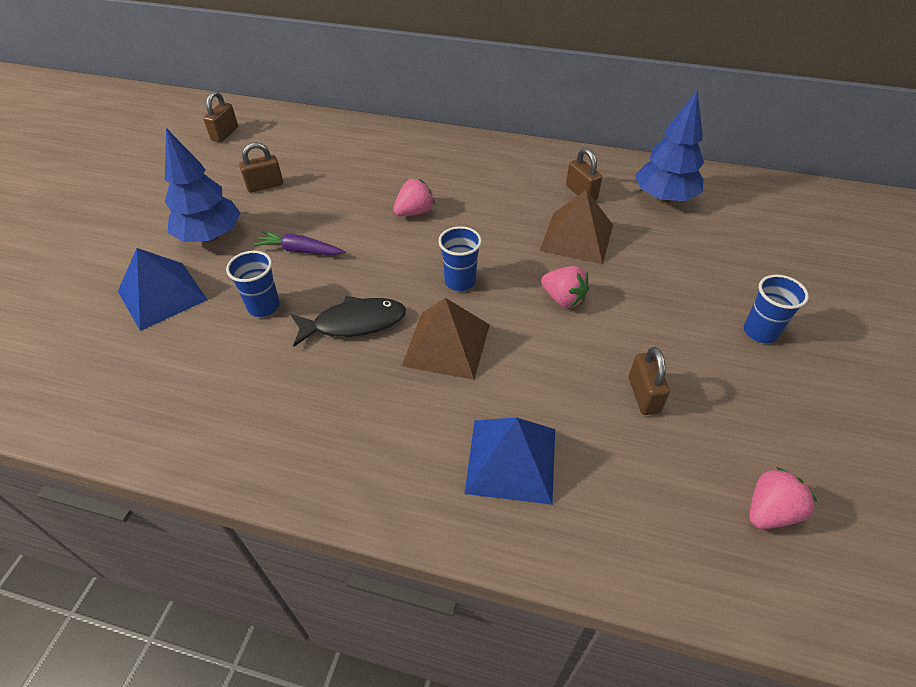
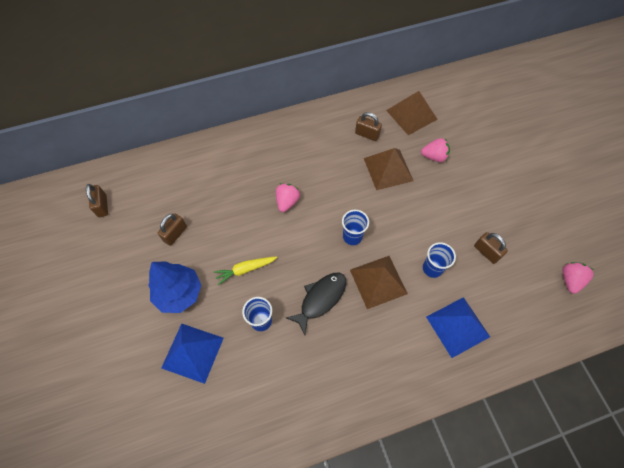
camera: 35 degrees left, 15 degrees up
(300, 250) = (245, 269): purple carrot -> yellow carrot
(563, 299) = (411, 216): pink strawberry -> pink strawberry (434, 156)
(664, 198) = (411, 114): blue tree -> brown pyramid
(760, 332) = (510, 182): blue cup -> blue cup (432, 268)

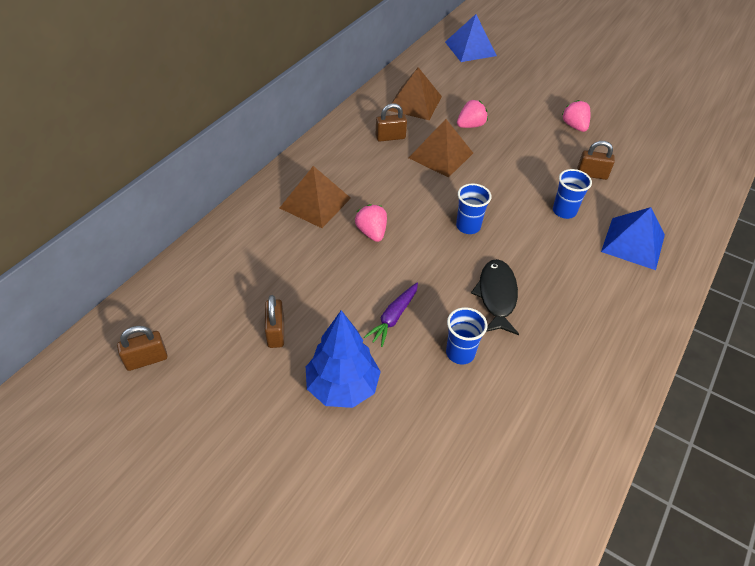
camera: 40 degrees left, 15 degrees down
(102, 206) = (146, 359): brown padlock -> brown padlock turned 60 degrees counterclockwise
(192, 352) = (420, 433): blue pyramid -> blue pyramid (470, 48)
(245, 269) = (393, 317): yellow carrot -> purple carrot
(378, 281) = (531, 249): brown pyramid -> brown pyramid (315, 202)
(570, 280) = (671, 159): pink strawberry -> pink strawberry (574, 126)

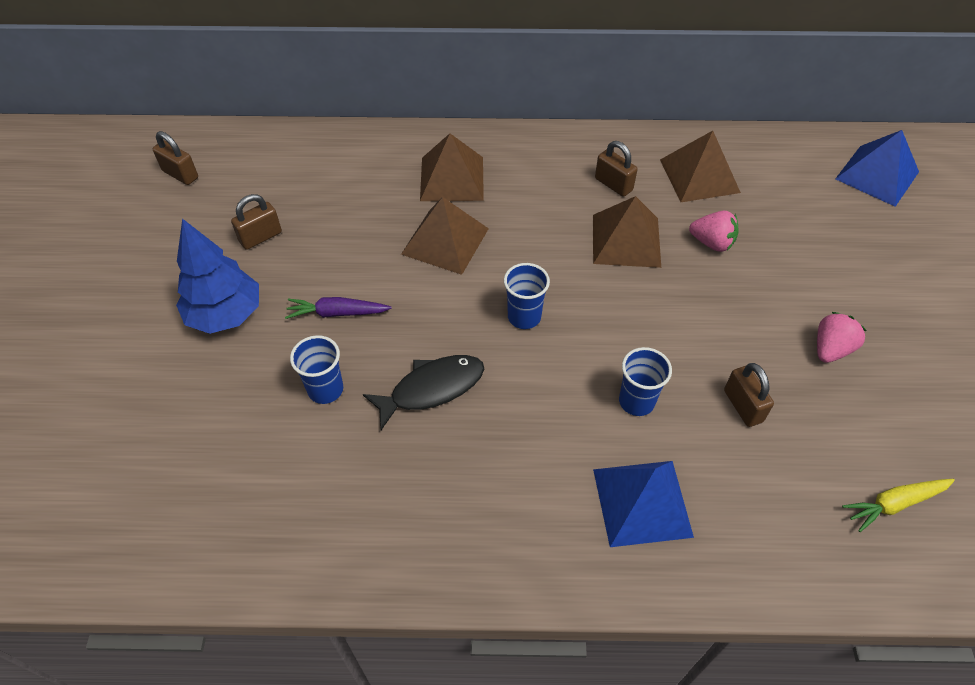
camera: 60 degrees right, 5 degrees up
(372, 232) = (445, 241): pink strawberry -> brown pyramid
(677, 158) = (894, 504): none -> yellow carrot

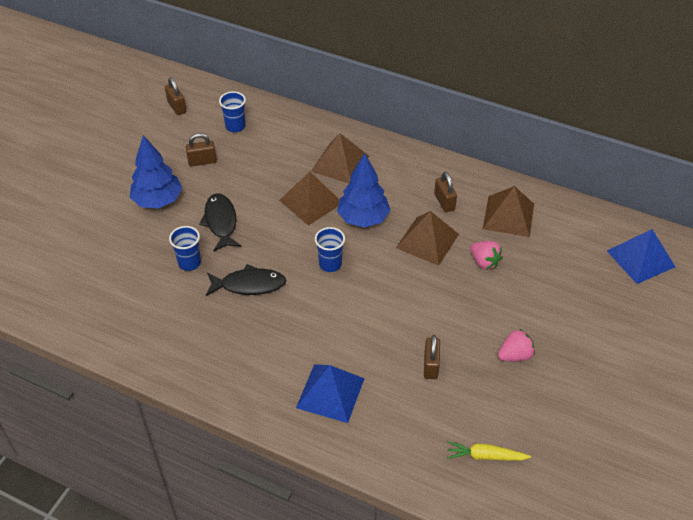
camera: 25 degrees right, 5 degrees down
(337, 313) = (221, 222): purple carrot -> black fish
(527, 240) = (363, 218): none -> blue tree
(636, 401) = (366, 338): blue cup -> blue cup (235, 126)

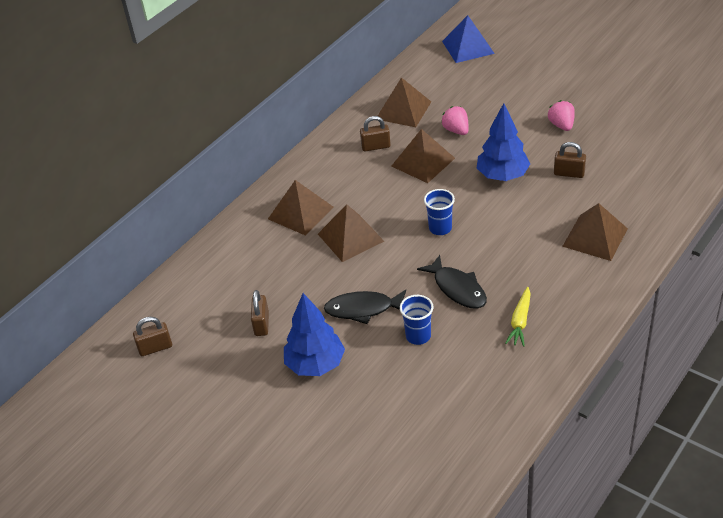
camera: 75 degrees left, 5 degrees down
(235, 126) = (211, 294): blue cup -> none
(249, 285) = (457, 288): black fish -> black fish turned 135 degrees clockwise
(330, 393) = (595, 237): blue pyramid -> brown pyramid
(363, 218) = (384, 201): blue tree -> blue tree (502, 176)
(484, 262) = (456, 130): pink strawberry -> pink strawberry turned 90 degrees counterclockwise
(485, 456) = (660, 152): yellow carrot -> yellow carrot (520, 321)

